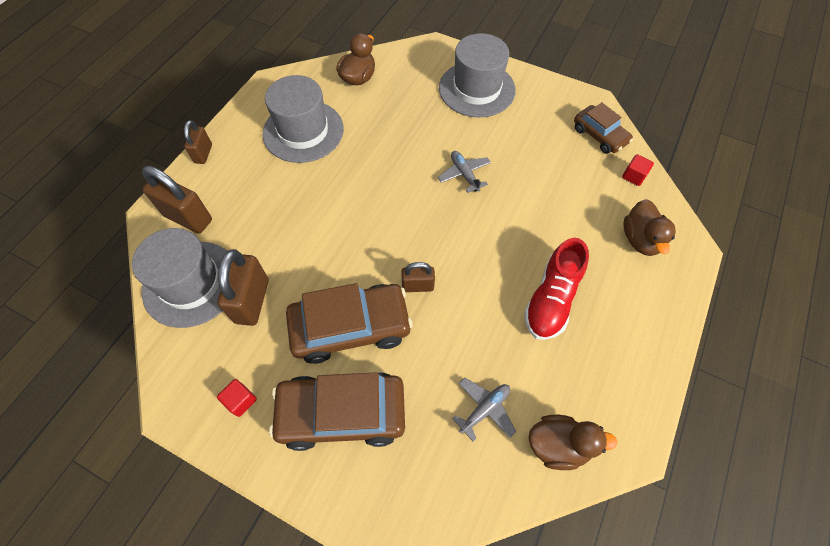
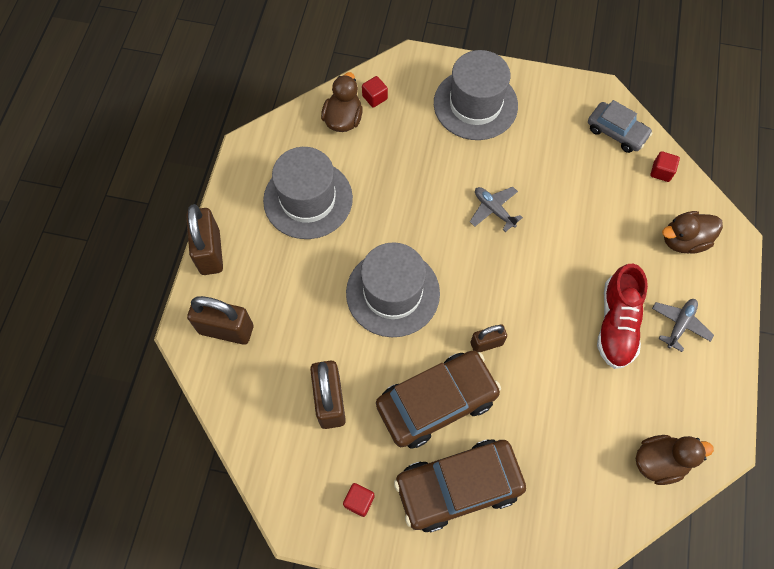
camera: 15 degrees left, 5 degrees up
(191, 283) = (260, 399): grey hat -> grey hat (392, 293)
(203, 154) = (210, 252): brown padlock -> brown padlock, size x1.70
(391, 67) = (375, 97): none -> red cube
(484, 409) = (586, 447): grey plane -> grey plane (679, 324)
(599, 135) = (616, 132): brown car -> grey car
(640, 239) = (683, 240): brown duck -> brown duck turned 90 degrees clockwise

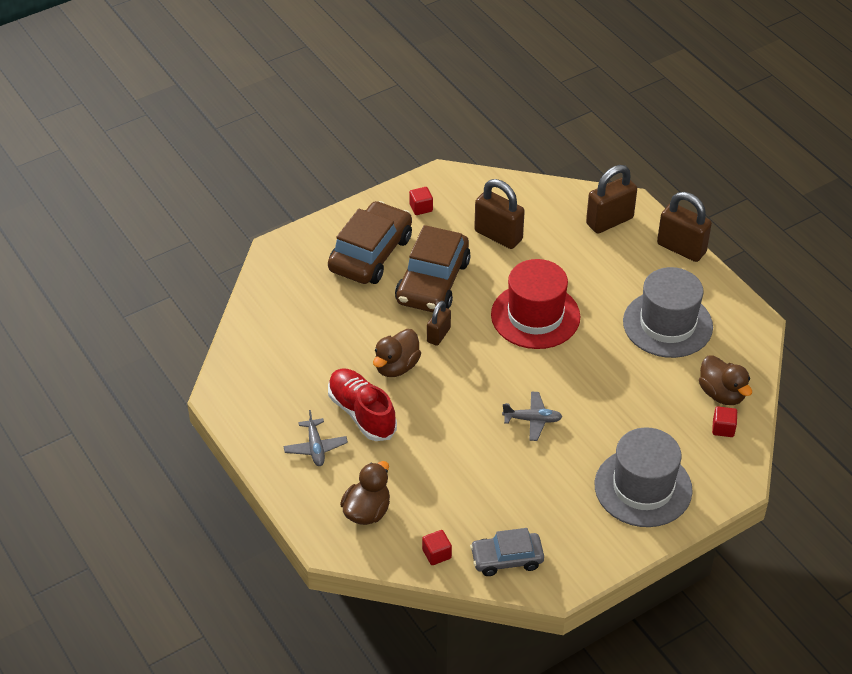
camera: 135 degrees right, 20 degrees down
(392, 293) = (535, 316): grey hat -> red hat
(659, 461) = (255, 355): brown duck -> brown duck (396, 366)

